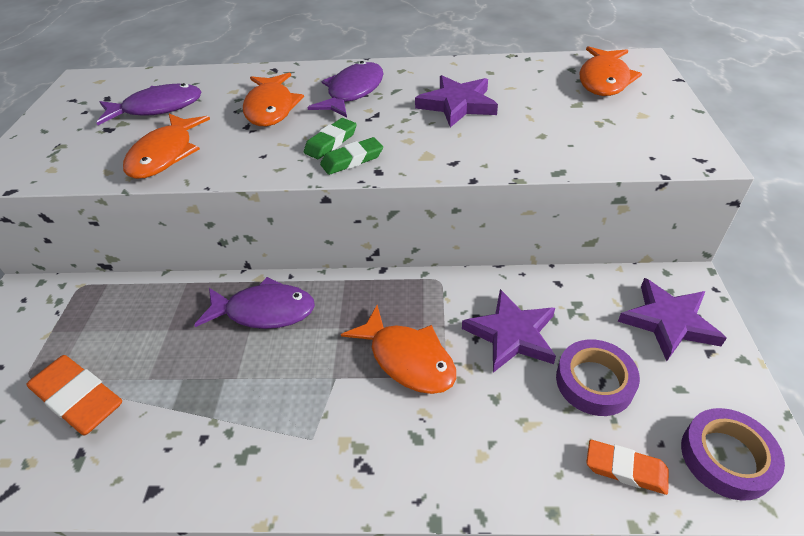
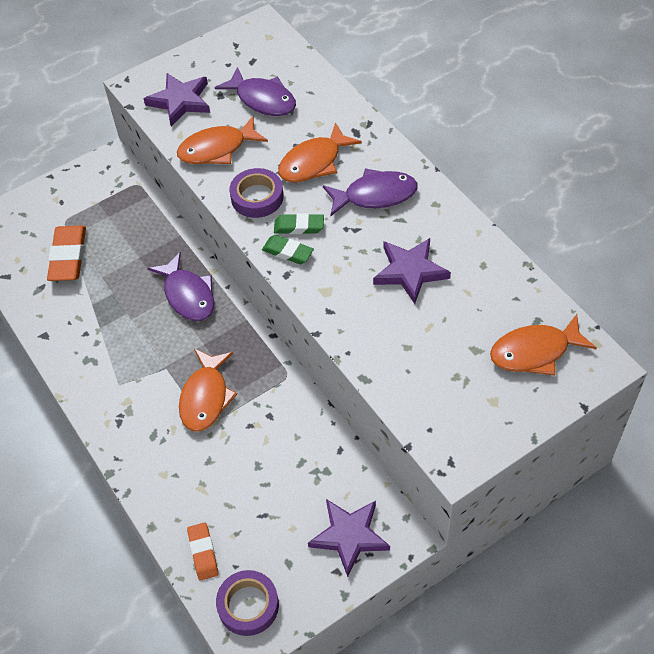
camera: 55 degrees right, 10 degrees up
(511, 334) = (267, 444): purple star -> purple star (180, 101)
(594, 382) = (259, 510): purple tape -> purple tape (257, 197)

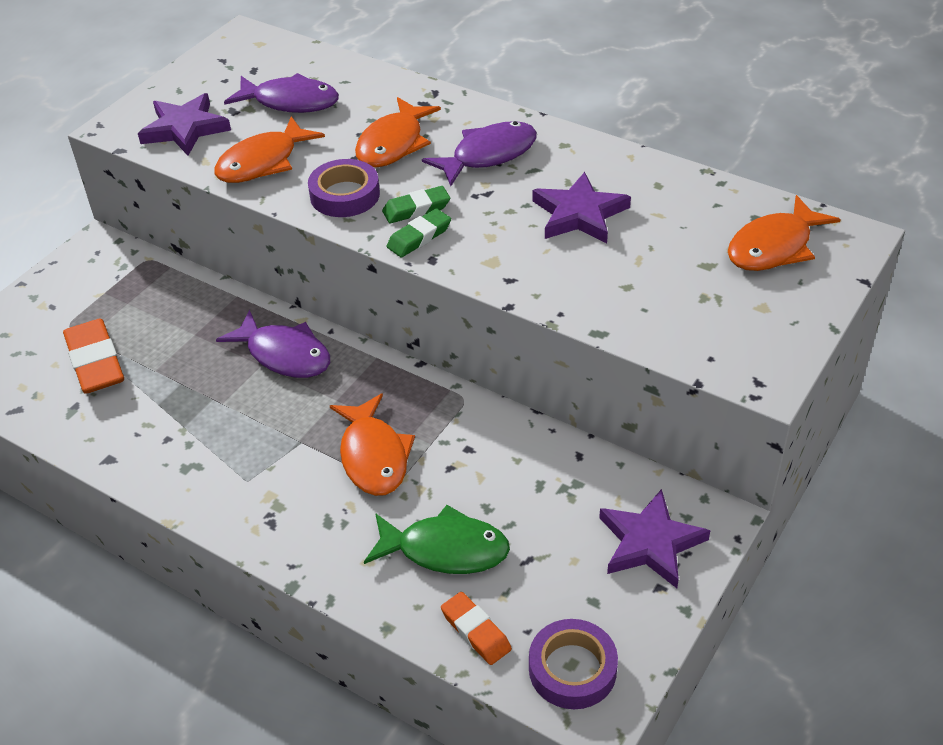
camera: 25 degrees left, 10 degrees down
(215, 486) = (445, 550): none -> green fish
(288, 252) = (419, 237): green eraser -> green eraser turned 45 degrees counterclockwise

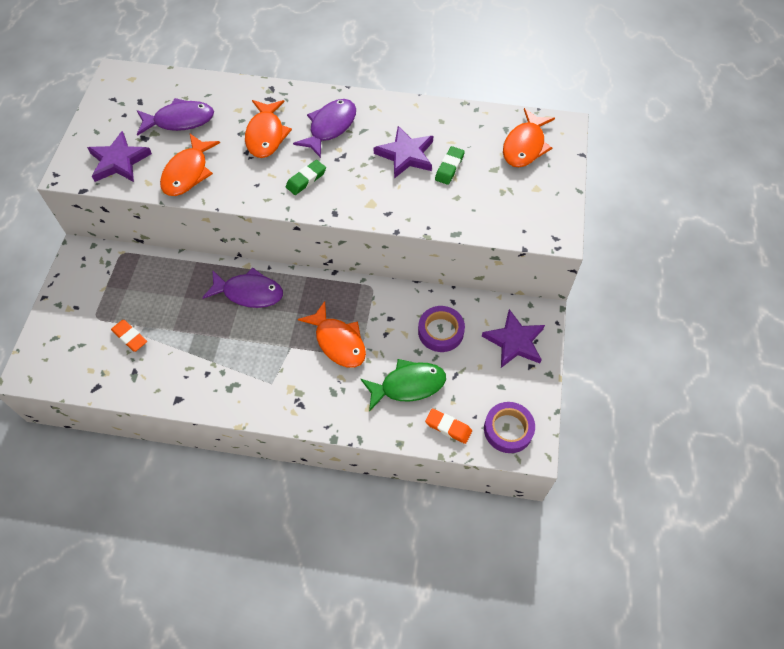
camera: 25 degrees left, 15 degrees up
(95, 362) = (130, 337): orange eraser -> orange eraser, size x0.59
(345, 195) = (255, 182): purple tape -> purple tape (440, 331)
(419, 237) = (318, 199): green eraser -> green eraser (449, 167)

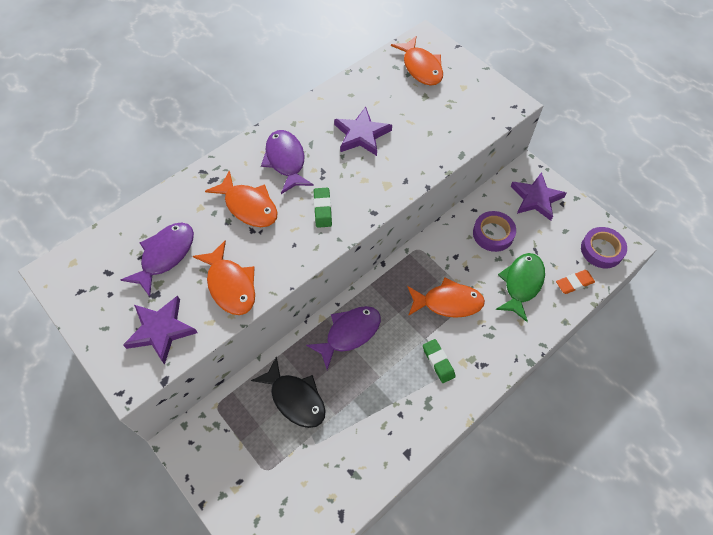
camera: 50 degrees left, 0 degrees up
(130, 337) = (312, 453): orange eraser -> none
(165, 296) = (295, 398): none -> black fish
(449, 167) = (399, 119): green eraser -> green eraser (438, 362)

